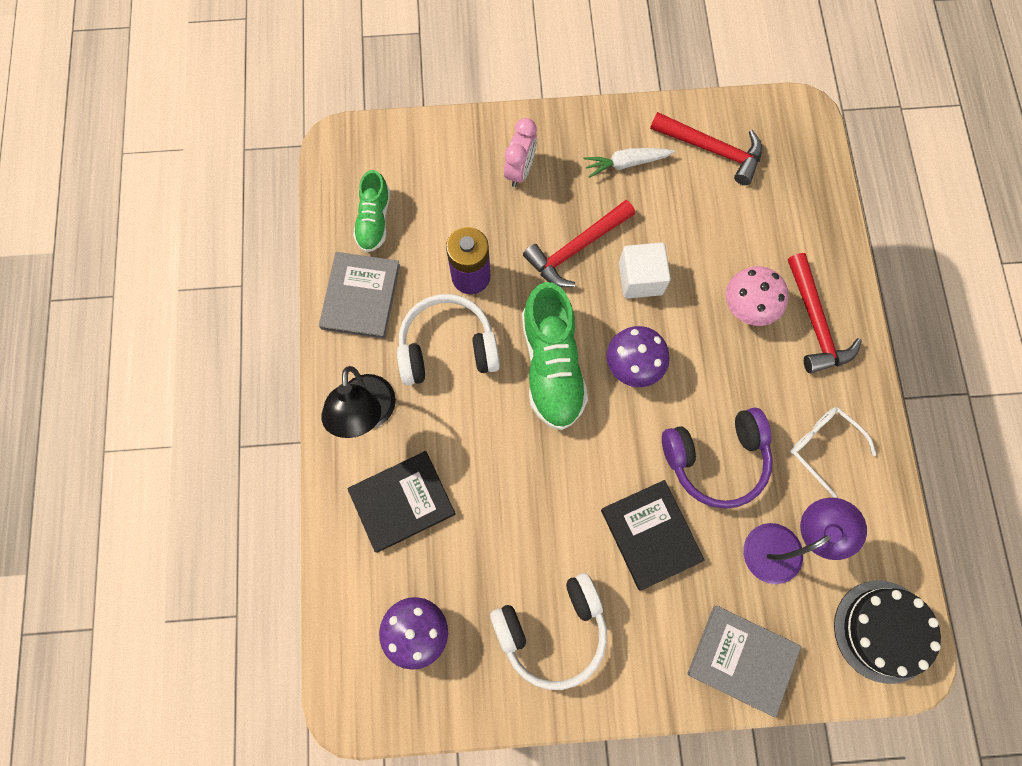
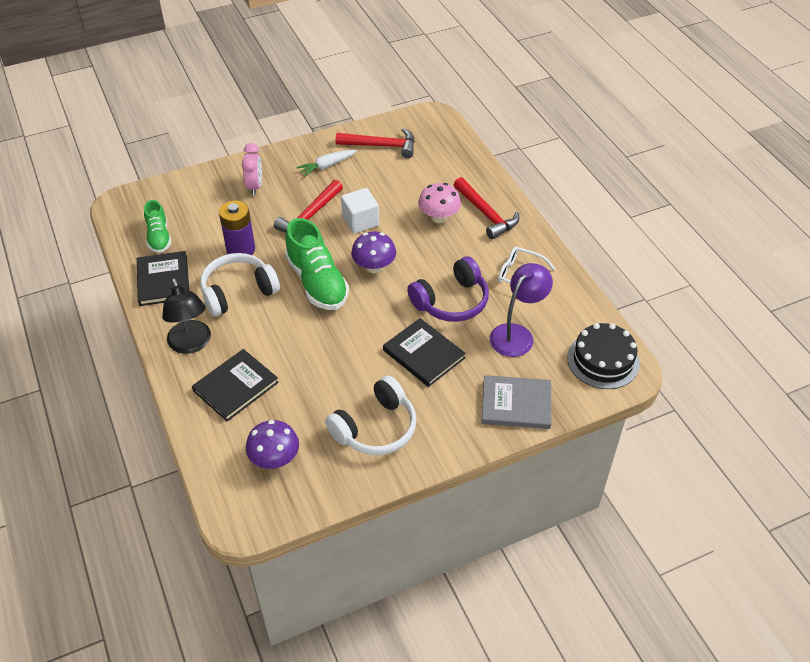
camera: 20 degrees left, 25 degrees down
(360, 296) = (163, 280): grey book -> black book

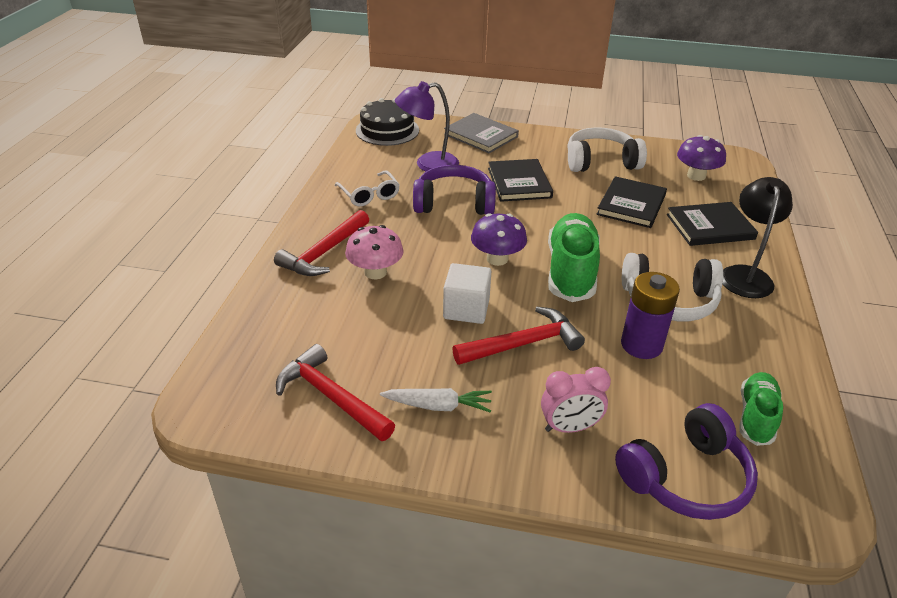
camera: 145 degrees left, 10 degrees down
(163, 280) = (763, 353): black book -> black book (631, 205)
(186, 191) = (686, 478): none -> purple headphones
(255, 186) = (569, 427): pink clock -> pink clock turned 135 degrees counterclockwise
(486, 214) = (324, 252): red hammer -> red hammer turned 150 degrees counterclockwise

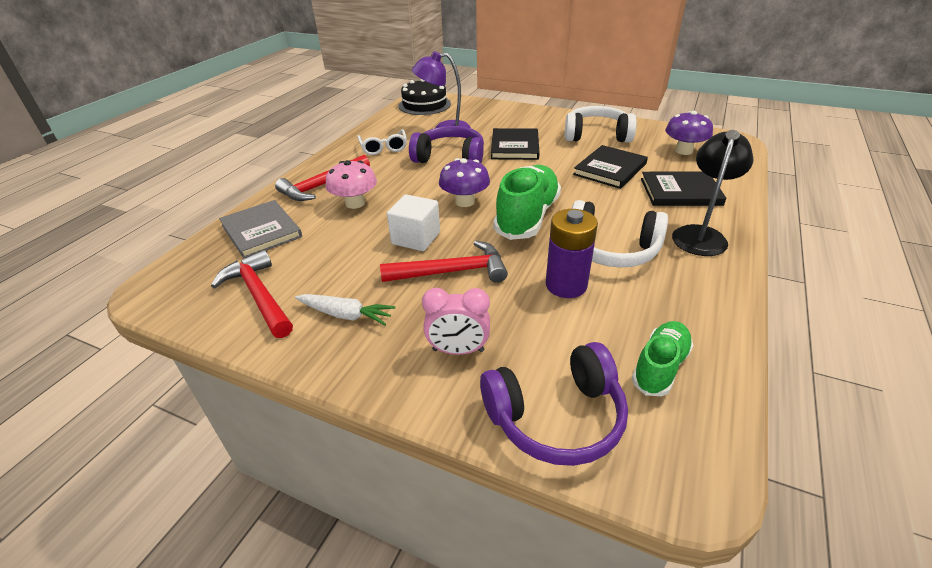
camera: 15 degrees right, 0 degrees up
(481, 135) = (500, 112): grey book -> grey book (261, 231)

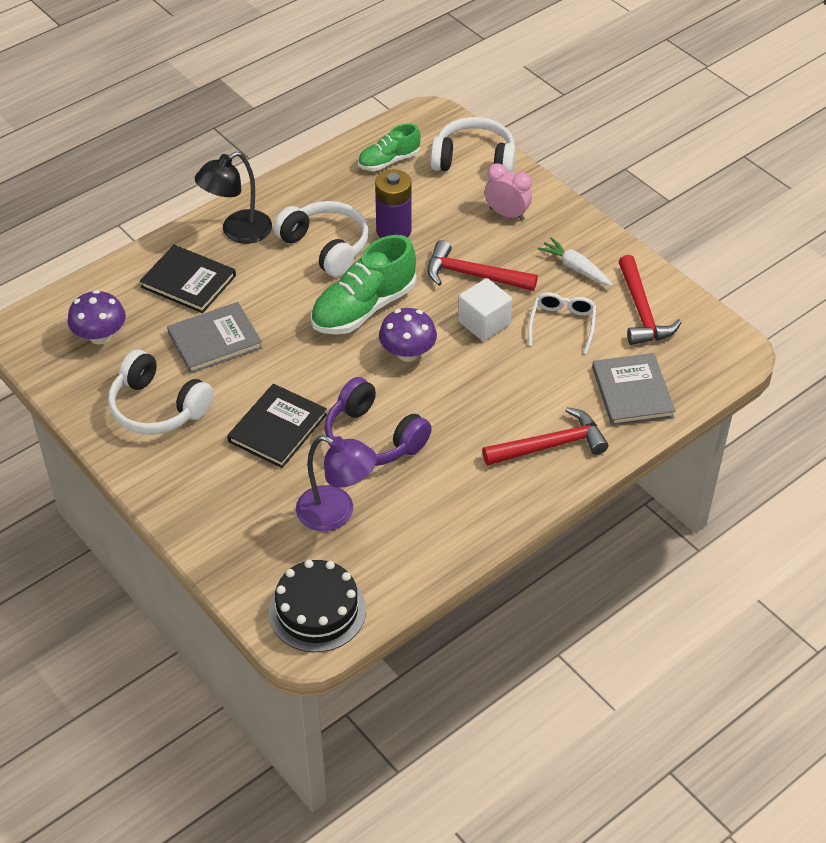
camera: 155 degrees left, 10 degrees up
(355, 203) = (523, 397): pink mushroom -> none
(383, 147) = (444, 501): white glasses -> white glasses (562, 325)
(556, 417) = (474, 160): purple headphones -> white headphones
(610, 169) = (215, 340): black book -> grey book

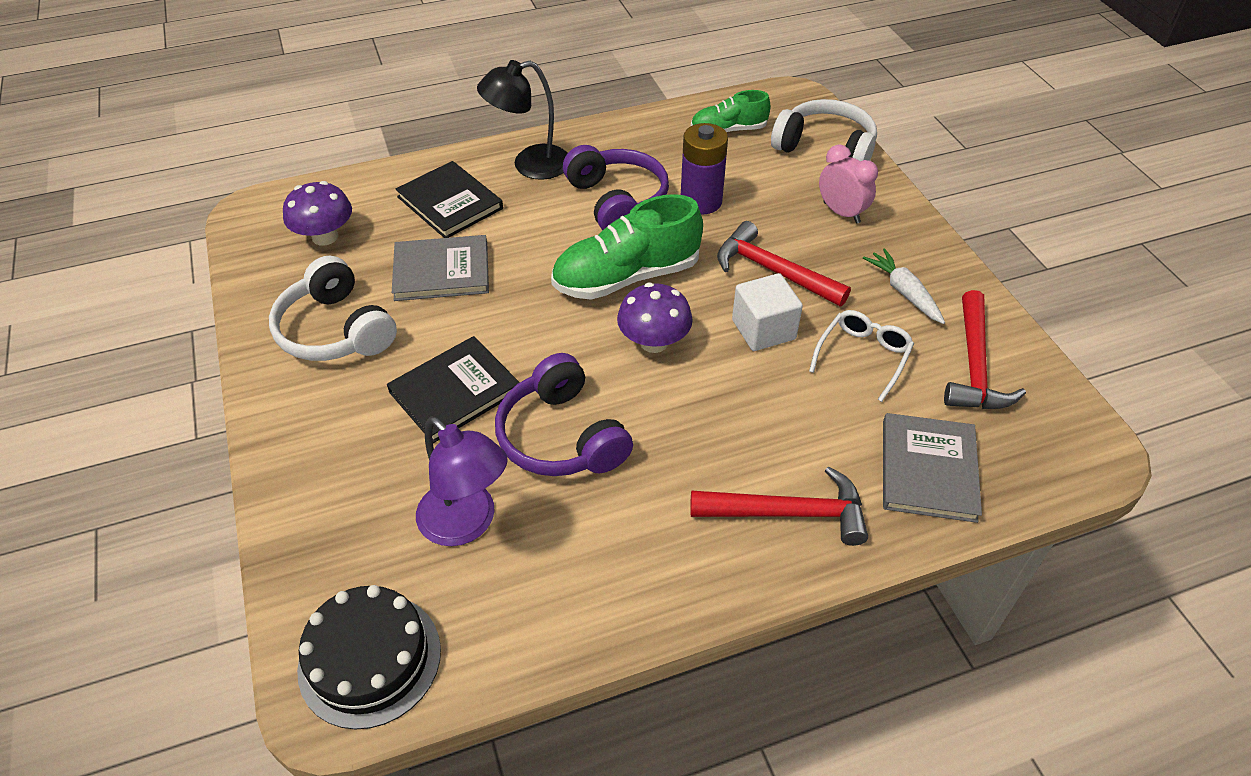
camera: 20 degrees right, 0 degrees up
(326, 246) = (617, 201): white headphones -> purple headphones

